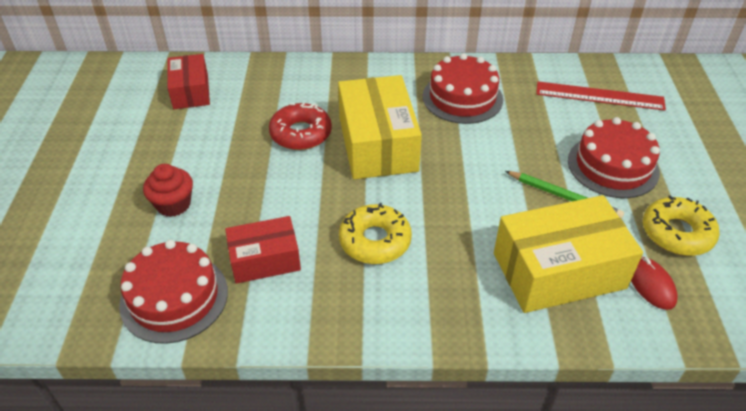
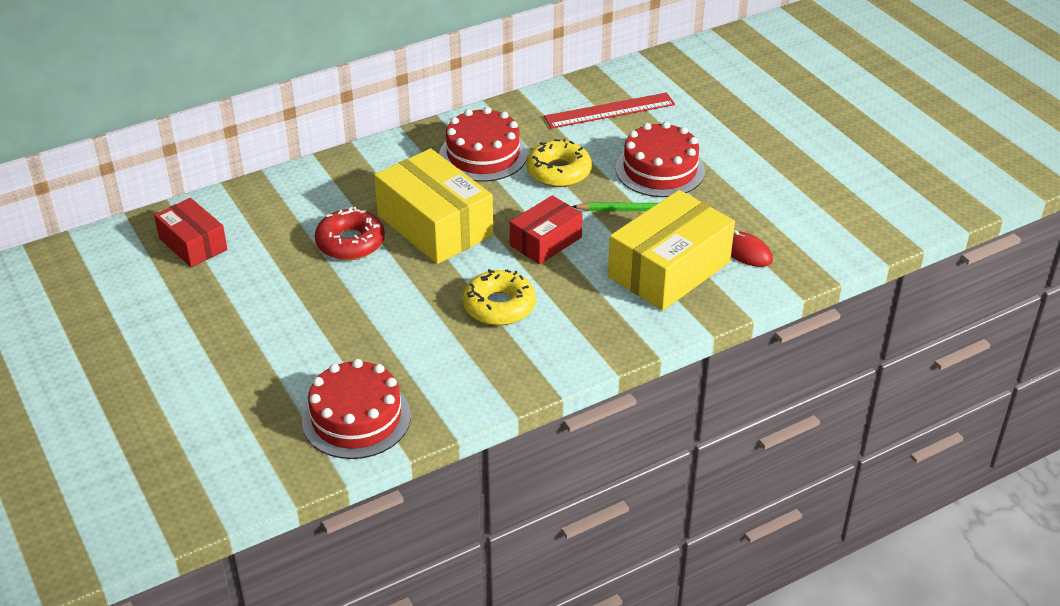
camera: 30 degrees left, 5 degrees down
(173, 204) = (280, 349): red cupcake -> none
(265, 260) = (412, 358): red box -> red box (545, 241)
(677, 233) = (743, 206): yellow donut -> yellow donut (558, 172)

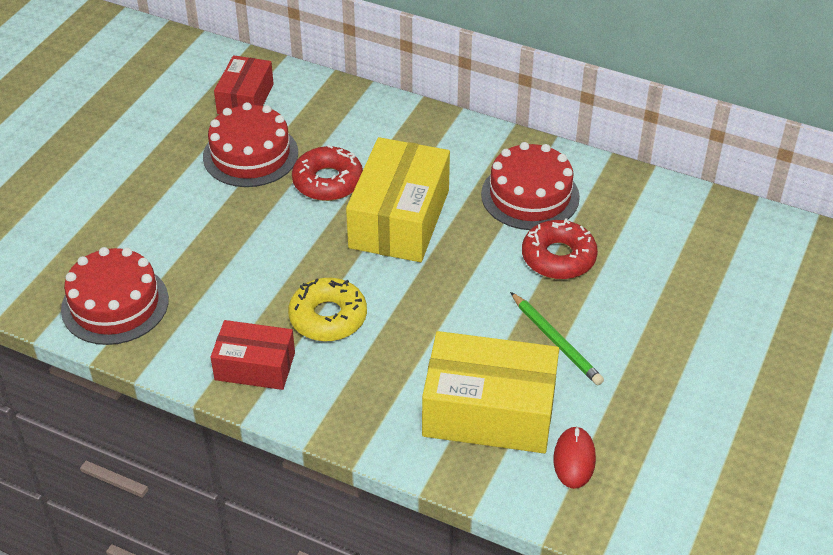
camera: 55 degrees right, 5 degrees up
(545, 241) = (446, 301): red box -> red box (255, 366)
(558, 172) = (558, 257): yellow donut -> red donut
(609, 111) = (694, 244): red ruler -> none
(660, 170) = (639, 328): red cake -> red cake (250, 154)

